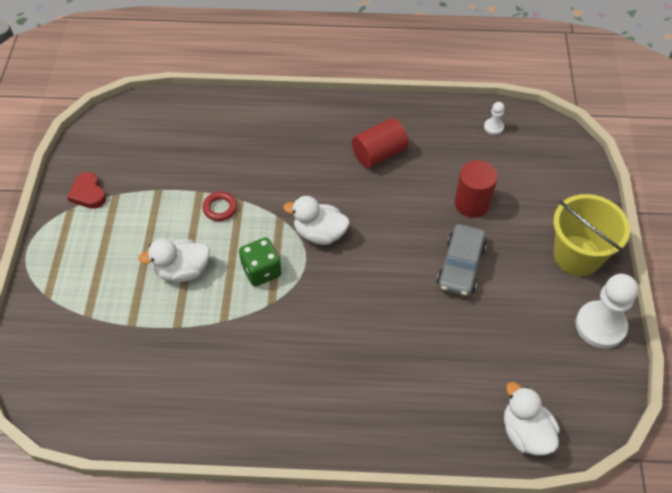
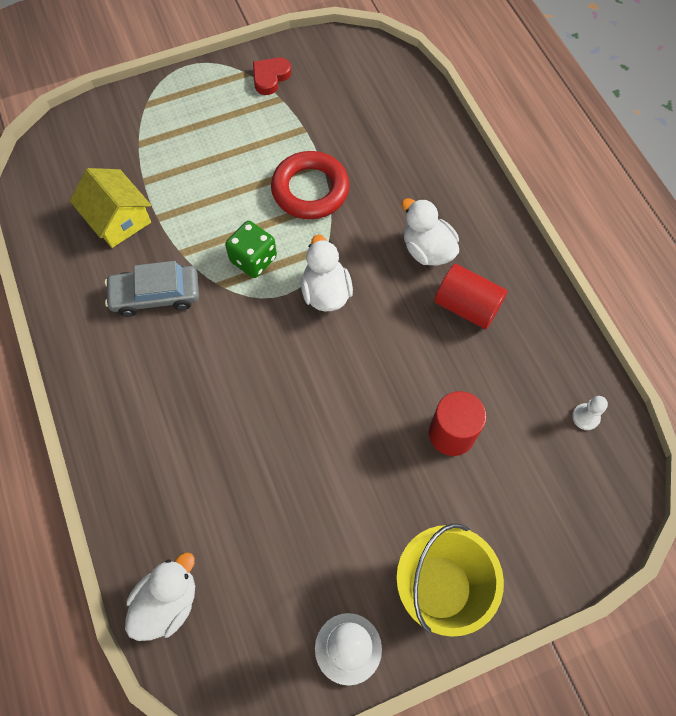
camera: 65 degrees right, 10 degrees up
(158, 358) = (118, 219): none -> yellow house
(182, 270) = (221, 193): white duck -> white duck (427, 250)
(220, 208) = (310, 190): red ring -> red ring, size x1.99
(460, 266) = (355, 453): grey car -> grey car (156, 295)

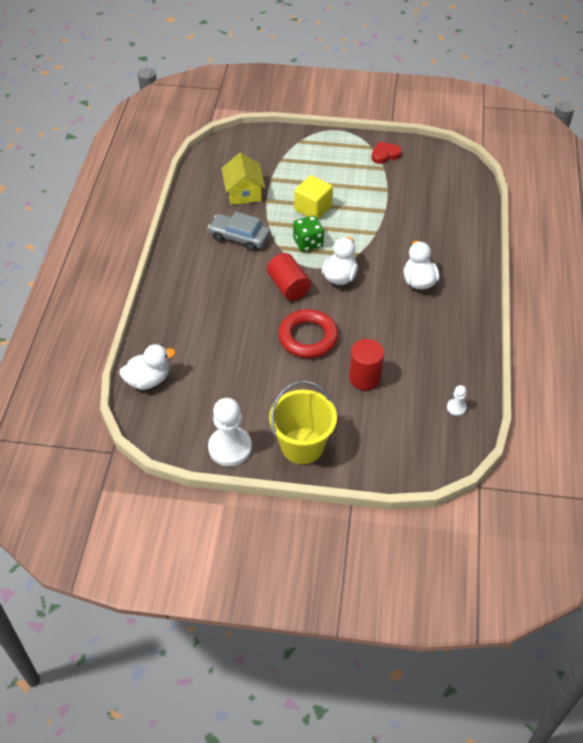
camera: 30 degrees right, 15 degrees down
(227, 202) = (313, 208): none -> yellow cube
(310, 190) = (368, 222): red ring -> red ring (308, 337)
(466, 306) = (422, 320): red cylinder -> red cylinder (288, 287)

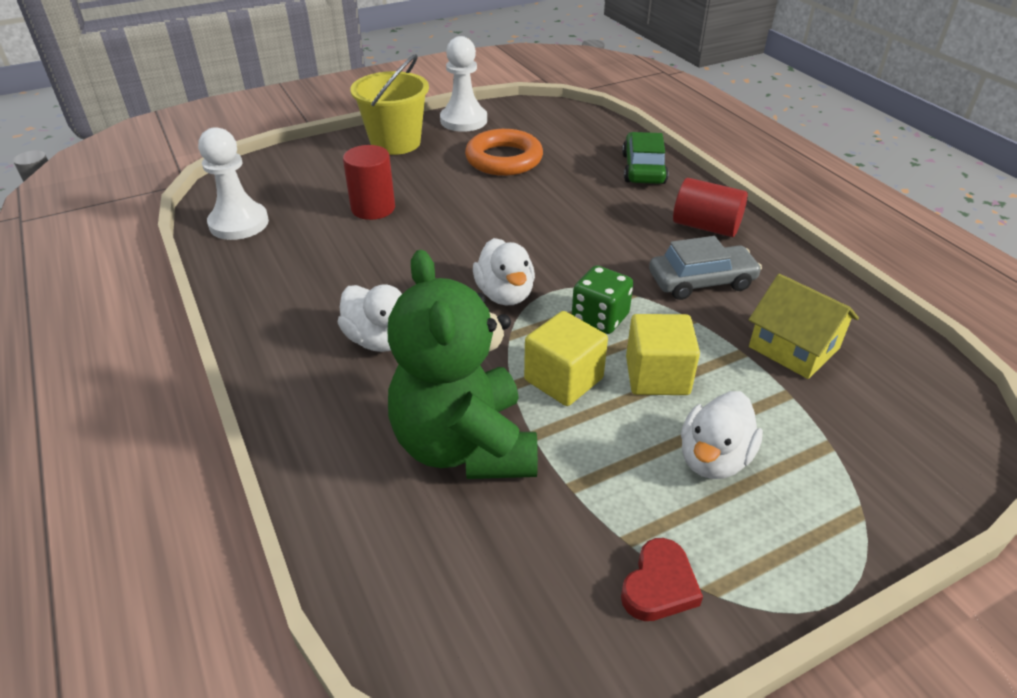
camera: 145 degrees right, 10 degrees down
(148, 380) = (598, 129): white duck -> white duck (713, 459)
(168, 325) = (643, 169): none -> green car
(244, 382) = (504, 159): none -> orange ring
(288, 287) = (560, 254): red cylinder -> red cylinder (706, 226)
(308, 337) = (477, 216): red ring -> none
(352, 225) = (563, 379): none -> yellow cube
(414, 219) = (465, 446): none -> green teddy bear
(456, 407) = (239, 223): white pawn -> white pawn, size x2.17

